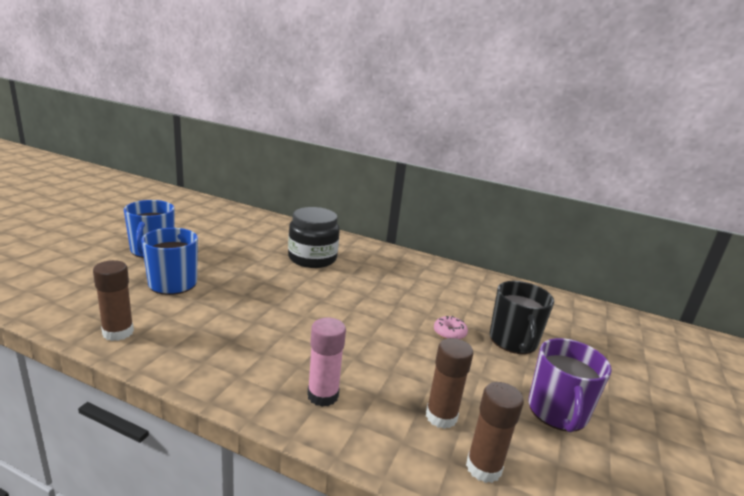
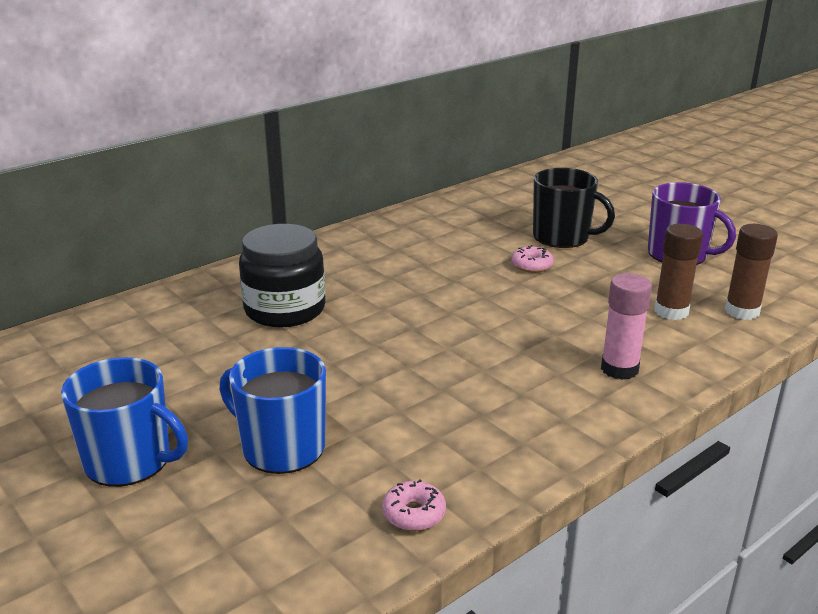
camera: 60 degrees left, 5 degrees up
(118, 332) = (414, 514): brown glue stick -> pink donut

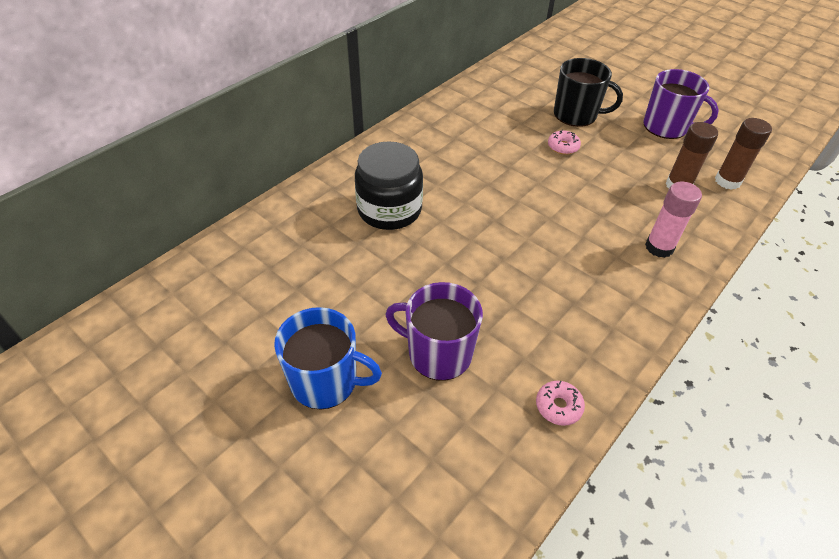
camera: 10 degrees left, 20 degrees up
(281, 447) = (438, 353): blue mug -> purple mug

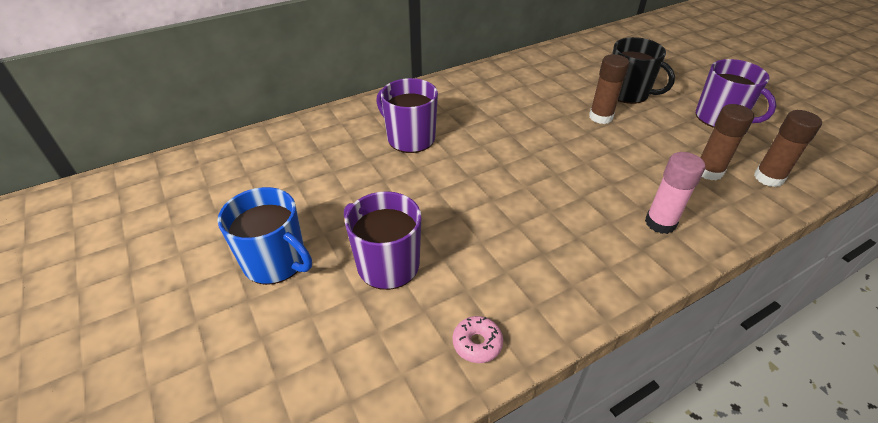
camera: 20 degrees right, 5 degrees down
(389, 210) = (410, 138): black jar -> purple mug
(563, 147) = (600, 117): pink donut -> brown glue stick

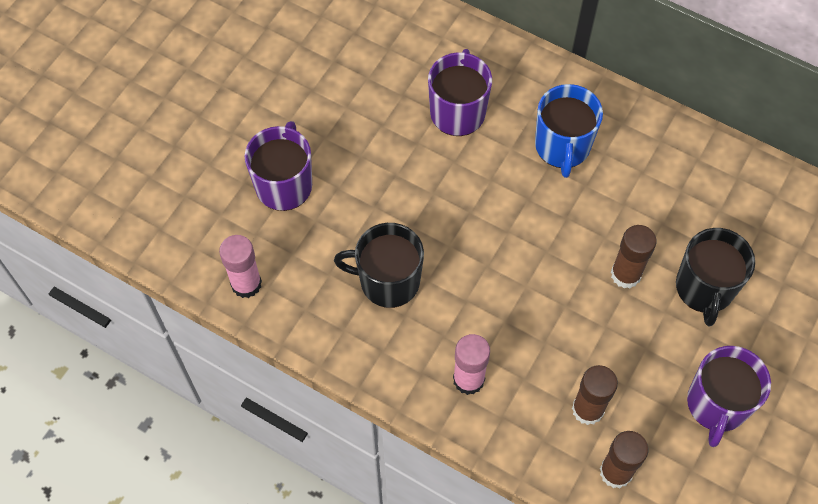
camera: 60 degrees right, 20 degrees up
(276, 262) = (241, 108): blue mug -> blue mug (562, 147)
(477, 343) = (246, 284): pink donut -> pink glue stick
(537, 234) = (387, 281): none -> black mug

